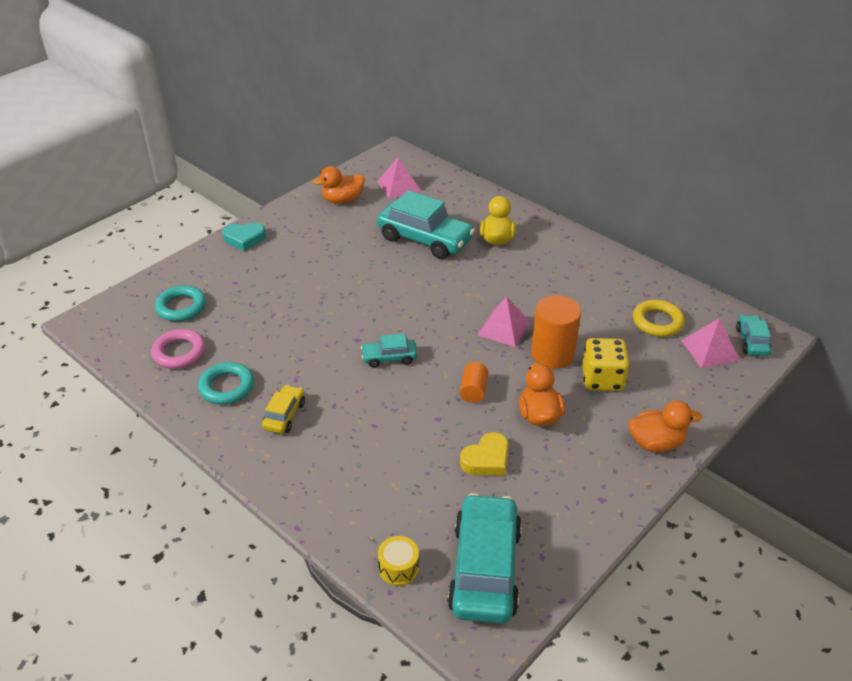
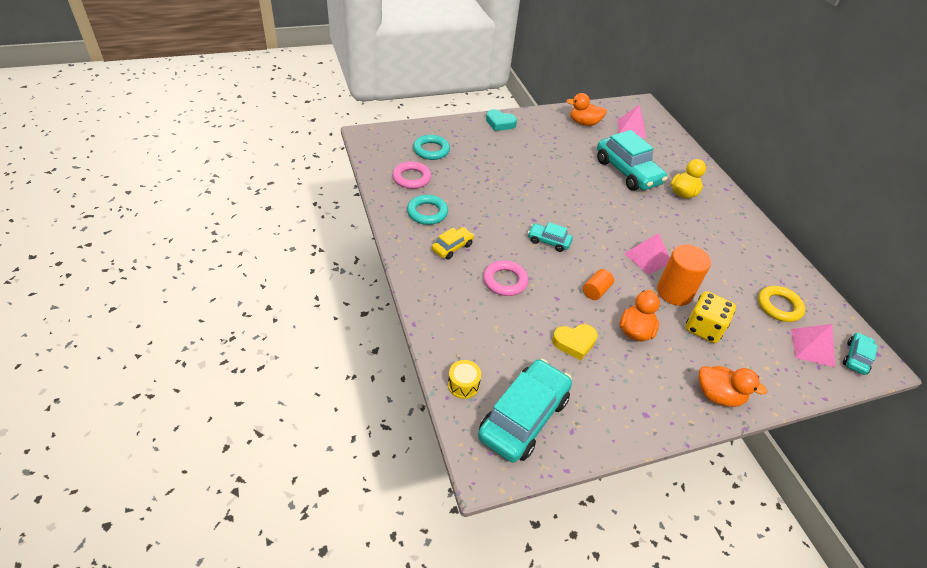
camera: 25 degrees right, 5 degrees up
(370, 426) = (505, 281): none -> pink ring

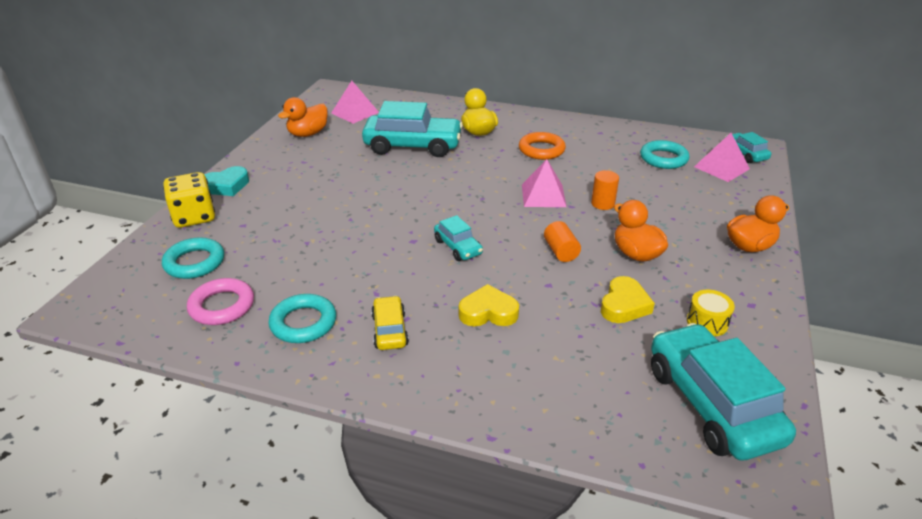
camera: 50 degrees left, 10 degrees down
(463, 385) = (630, 437): yellow drum -> yellow drum (707, 322)
(505, 281) = (488, 312): pink ring -> yellow heart
(548, 241) = (458, 247): turquoise car -> turquoise car turned 90 degrees counterclockwise
(674, 292) = (602, 203): orange cylinder -> orange cylinder, size x0.54
(702, 234) = (541, 150): none -> orange ring
(703, 328) = (661, 211): yellow dice -> yellow dice (194, 217)
(779, 306) = (663, 159): yellow ring -> turquoise ring

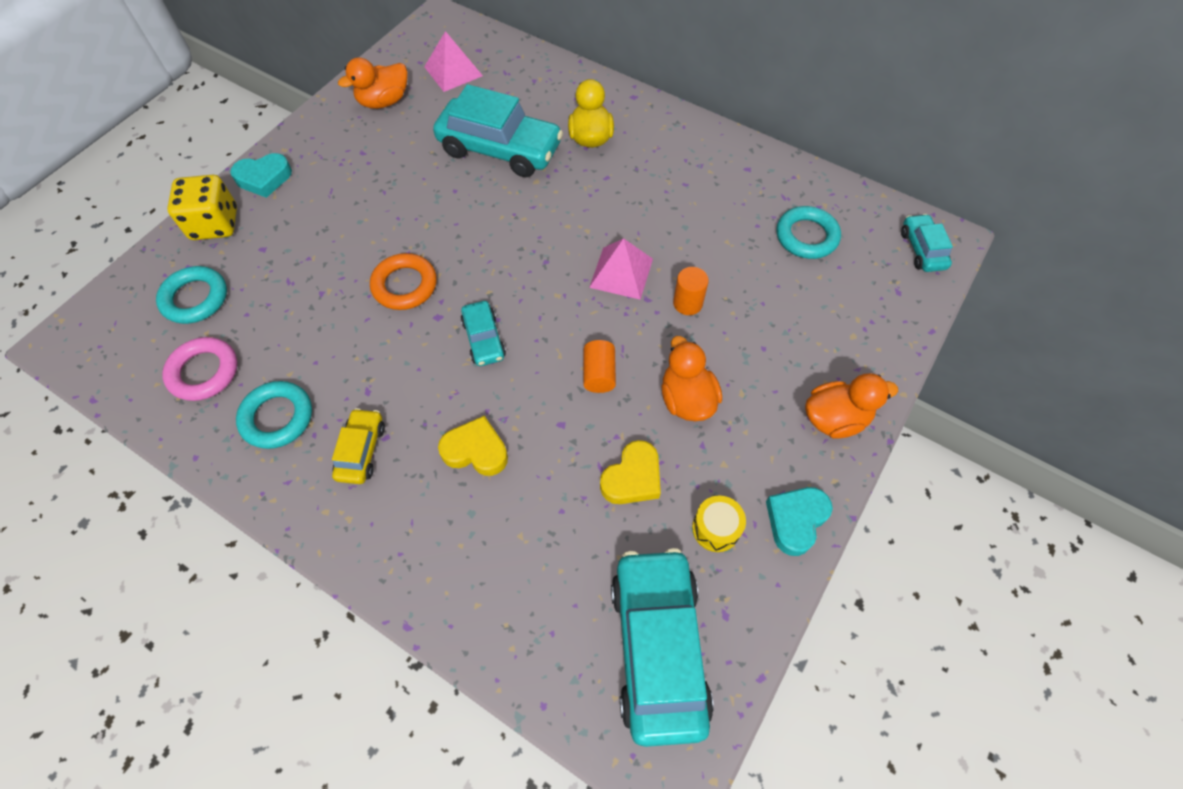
camera: 15 degrees right, 25 degrees up
(541, 150) = (656, 188): orange ring -> orange ring (405, 285)
(721, 167) = (875, 269): pink pyramid -> none
(762, 306) = (796, 520): none -> turquoise heart

